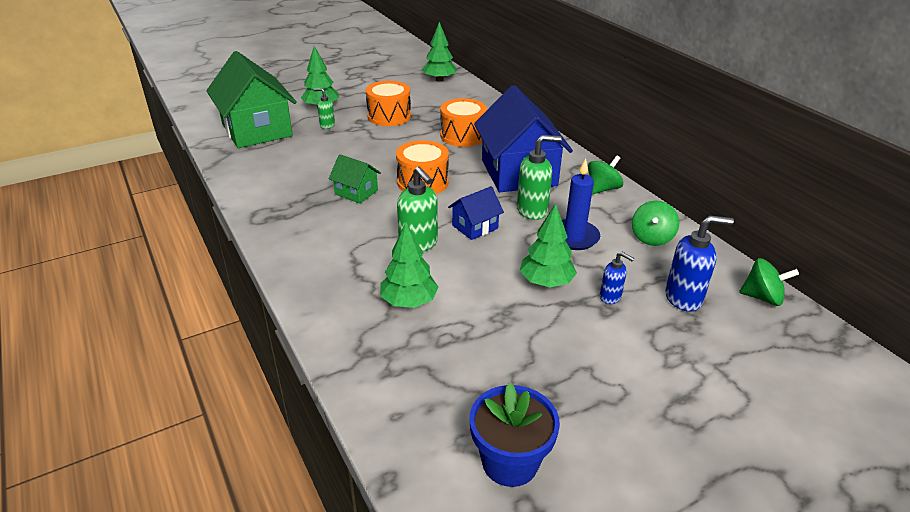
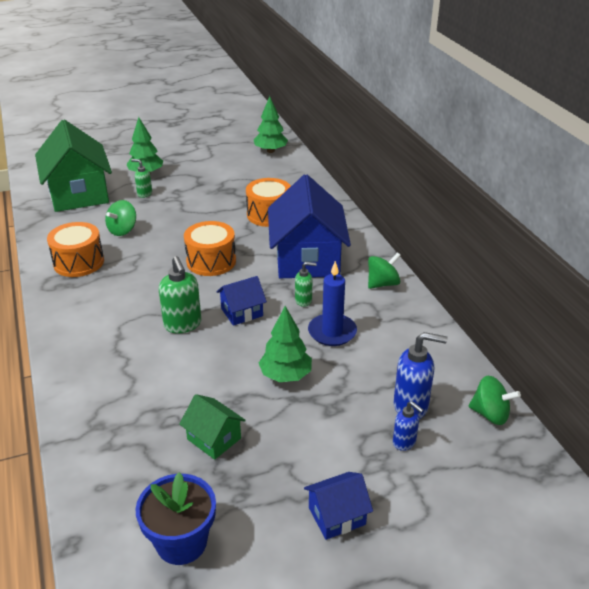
camera: 10 degrees right, 0 degrees up
(356, 192) = (146, 266): green house -> green house (214, 439)
(389, 116) = (206, 188): orange drum -> orange drum (79, 262)
(409, 302) = (152, 381): green tree -> none
(532, 211) = (303, 300): green soap dispenser -> green soap dispenser, size x0.58
(610, 297) = (340, 397): blue soap dispenser -> blue soap dispenser (404, 442)
(651, 238) = (408, 340): green spinning top -> green spinning top (123, 230)
(660, 413) = (336, 516): none -> blue house

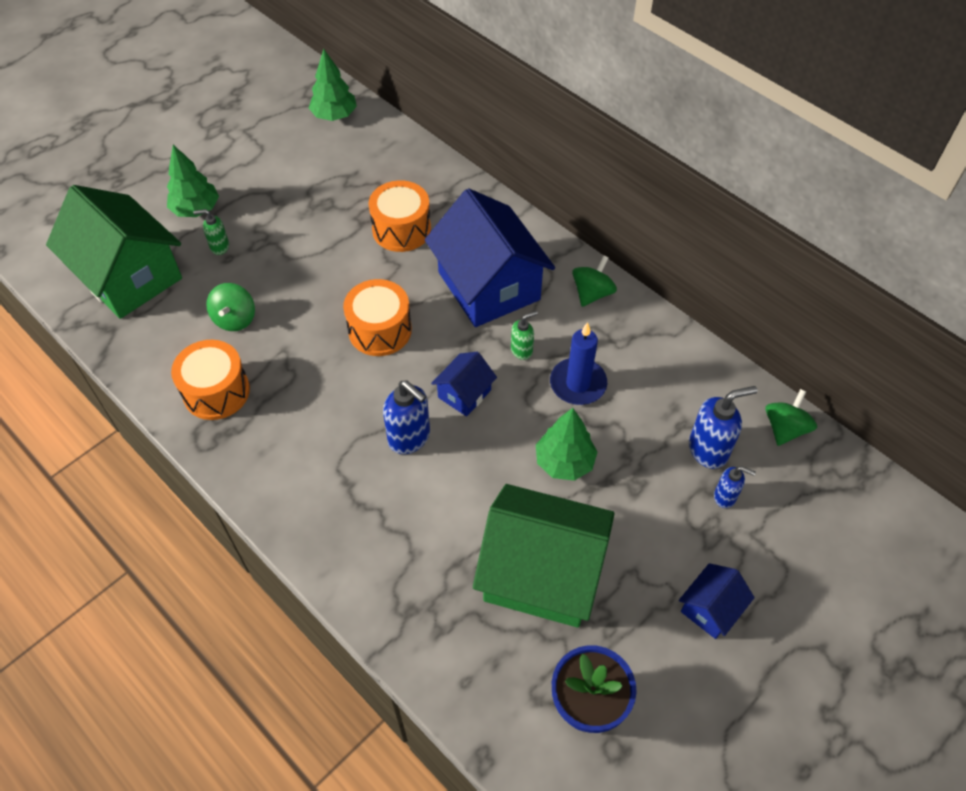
camera: 25 degrees left, 20 degrees up
(183, 325) = (409, 437): green soap dispenser -> blue soap dispenser
(214, 439) = (542, 573): green house -> green house, size x2.16
(490, 414) = (785, 428): green spinning top -> green spinning top turned 60 degrees counterclockwise

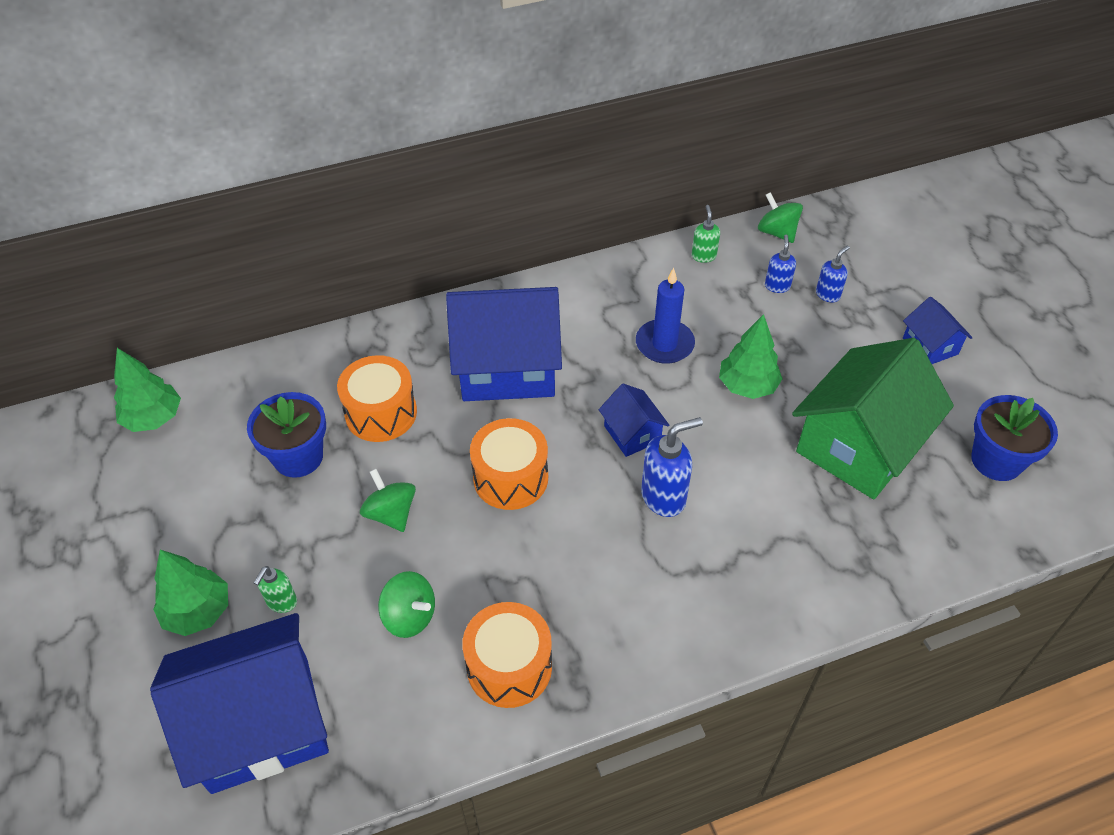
camera: 65 degrees left, 5 degrees down
(129, 276) = (260, 724): green house -> blue house
(339, 202) = (298, 457): none -> blue flower pot
(522, 350) = (603, 370): green soap dispenser -> green soap dispenser (703, 256)
(592, 293) = (564, 294): green spinning top -> green spinning top (391, 513)
(708, 450) = (777, 286): blue soap dispenser -> blue soap dispenser, size x0.58

